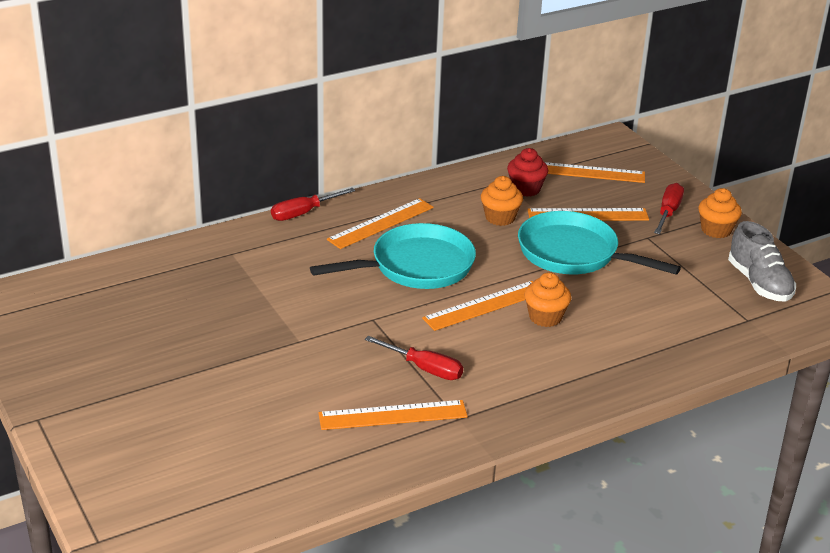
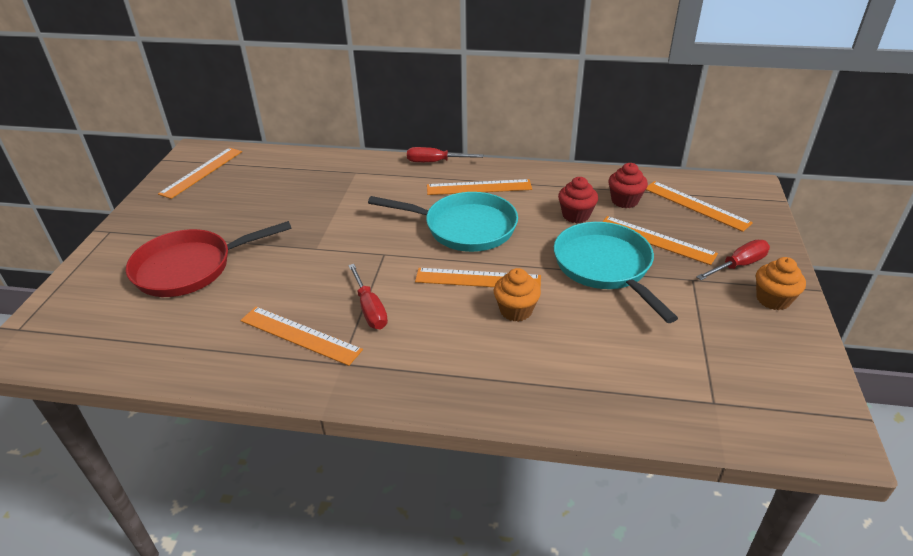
camera: 40 degrees right, 5 degrees up
(46, 318) = (202, 172): none -> orange ruler
(195, 411) = (190, 268): none -> red pan
(500, 218) = (576, 215): orange cupcake -> red cupcake
(759, 283) = (767, 370): grey shoe -> none

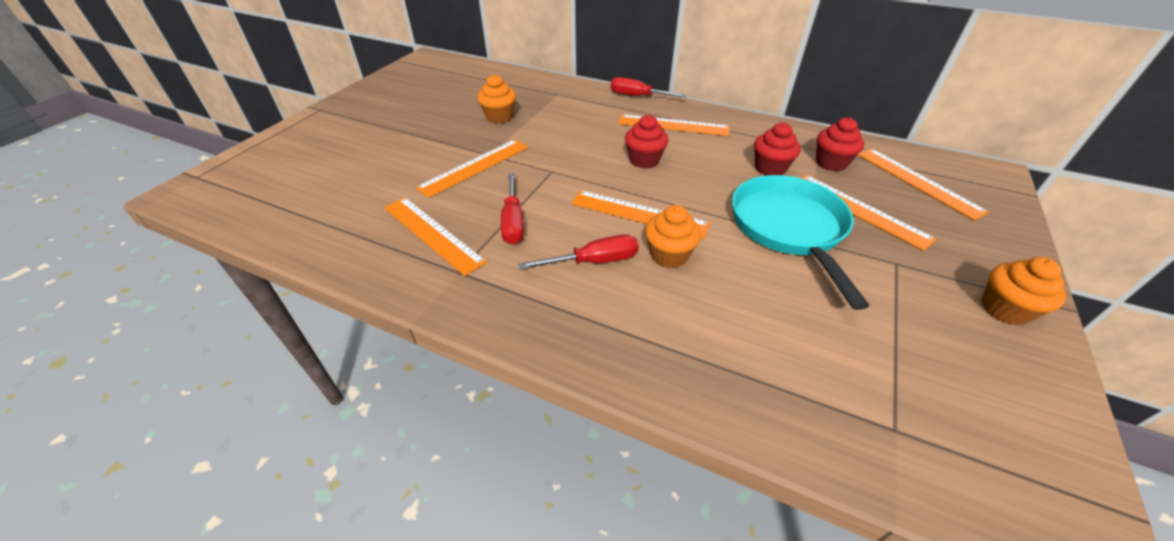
camera: 15 degrees right, 5 degrees up
(190, 268) = (367, 151): red pan -> none
(202, 172) = (422, 74): orange ruler -> orange ruler (475, 167)
(308, 207) = (499, 117): none -> orange cupcake
(464, 227) = (644, 160): turquoise pan -> red cupcake
(738, 265) = (962, 258): red screwdriver -> red screwdriver (594, 261)

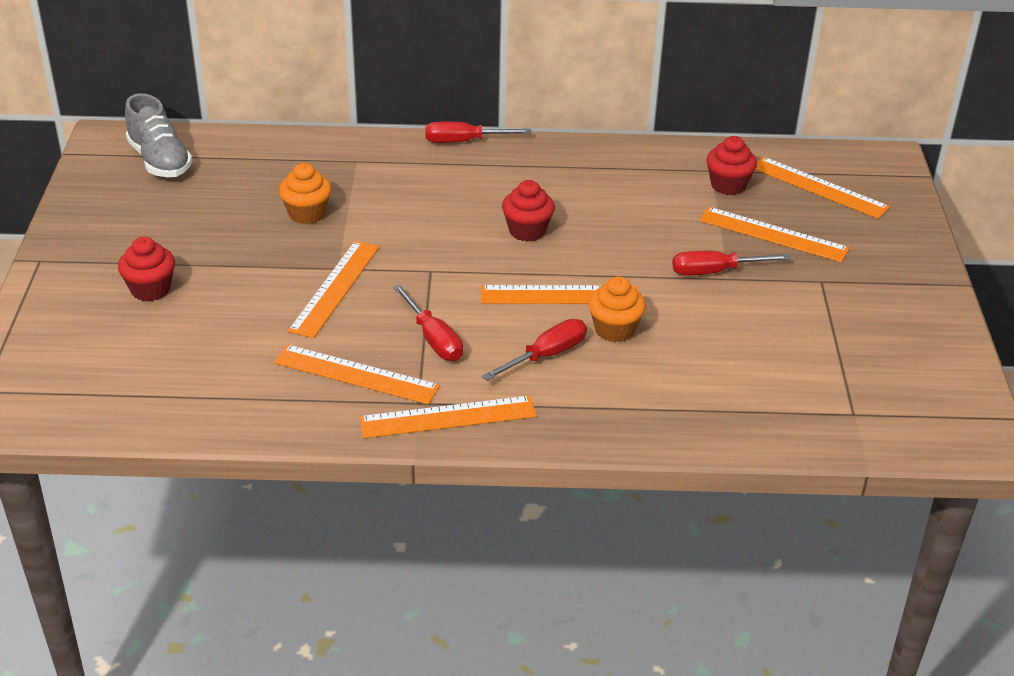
camera: 25 degrees left, 5 degrees down
(442, 72) = (160, 161): none -> grey shoe
(673, 125) = (533, 175): orange ruler -> orange ruler (448, 417)
(770, 168) = (668, 207): red cupcake -> red cupcake (150, 289)
(789, 228) = (714, 271): turquoise pan -> red screwdriver
(1004, 309) = (915, 299): orange cupcake -> none

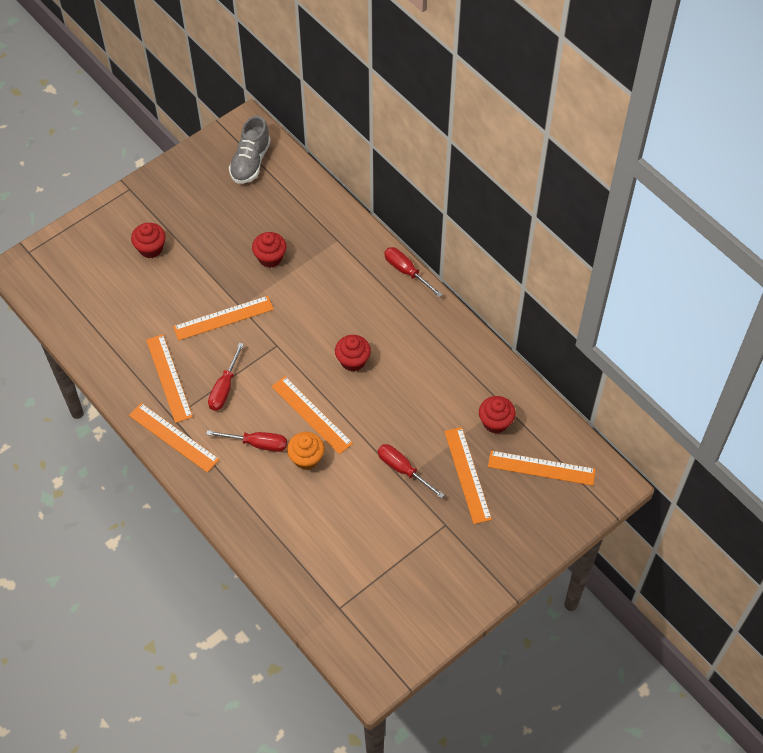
camera: 50 degrees right, 20 degrees up
(307, 214) = (270, 258): orange cupcake -> red cupcake
(819, 187) = (541, 468): orange ruler -> orange ruler turned 75 degrees counterclockwise

